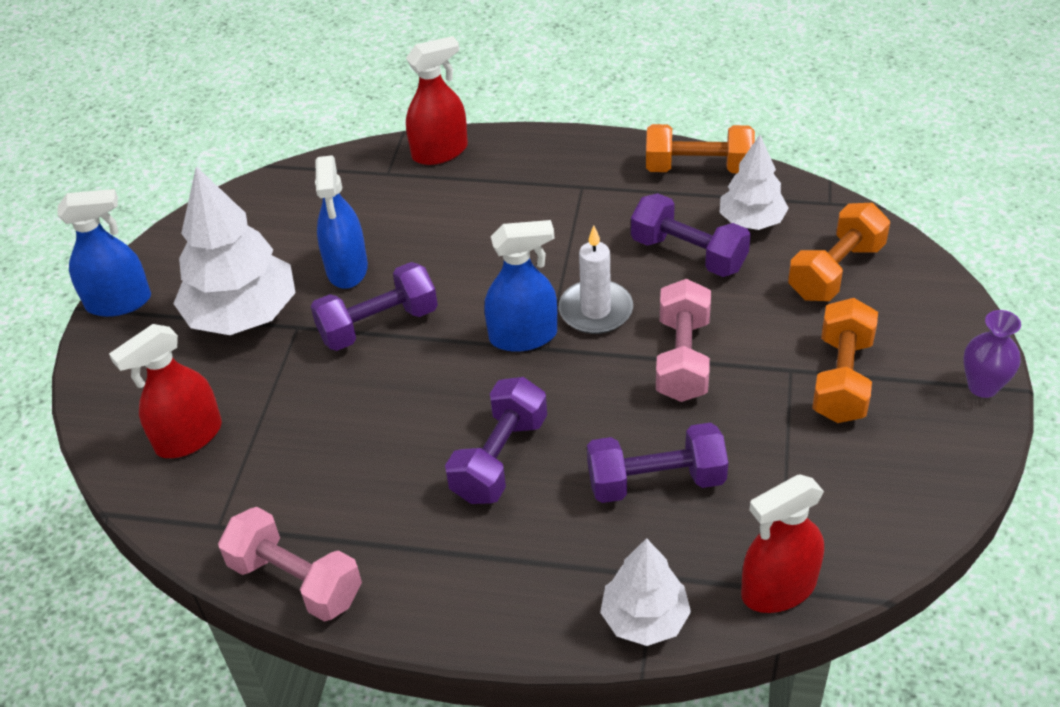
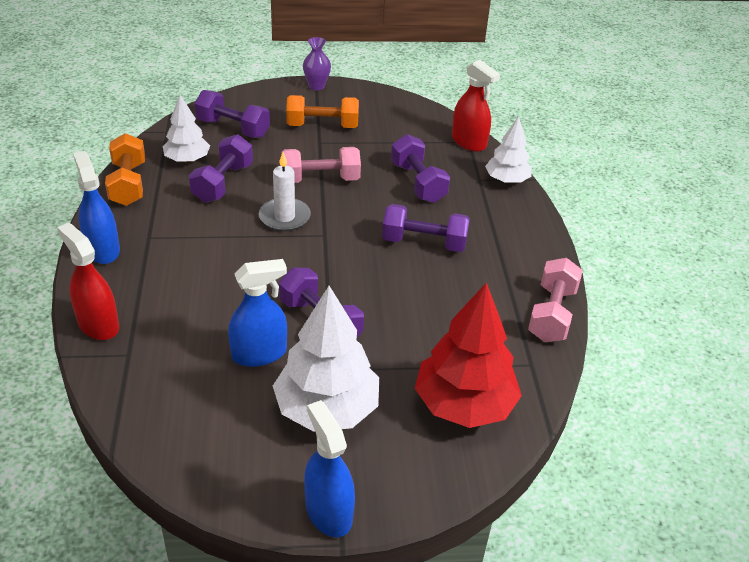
camera: 110 degrees left, 5 degrees down
(189, 437) = (464, 405): red spray bottle -> red tree
(523, 336) = (316, 246): blue spray bottle -> blue spray bottle (103, 250)
(836, 271) = (233, 128): orange dumbbell -> purple dumbbell

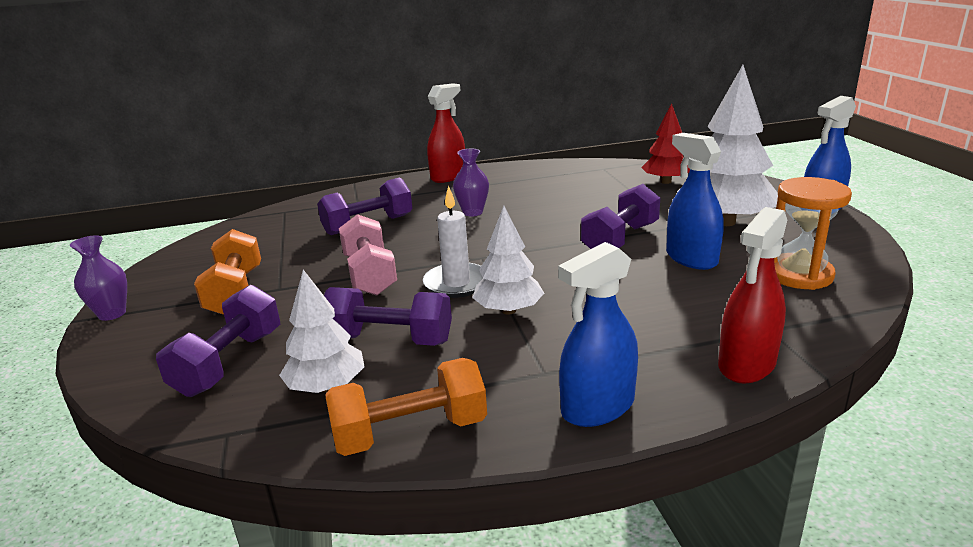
camera: 95 degrees left, 15 degrees down
(193, 411) = (799, 275): none -> orange hourglass
(424, 243) = (472, 212): purple dumbbell -> purple vase
(464, 405) = (666, 181): red tree -> red tree, size x0.59
(469, 142) = (285, 211): red spray bottle -> red spray bottle (448, 176)
(506, 180) = (357, 191): white tree -> white tree (508, 310)
(551, 314) = (542, 166): pink dumbbell -> none

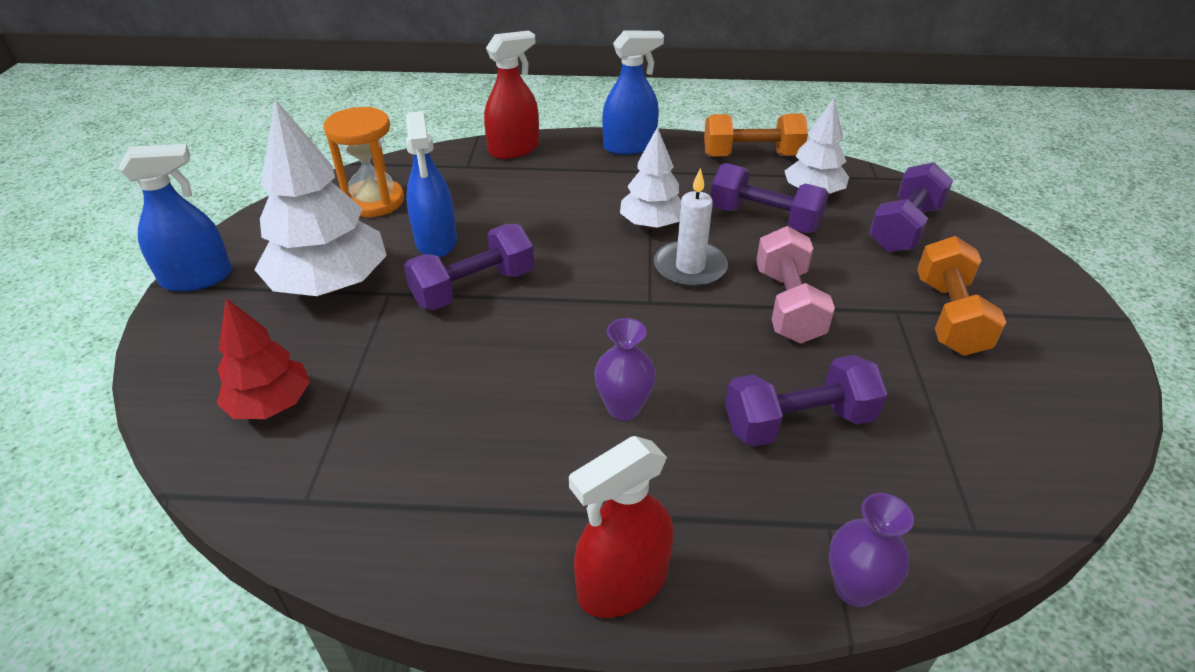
camera: 165 degrees left, 15 degrees up
(112, 314) = (1085, 317): purple vase -> purple vase (854, 588)

